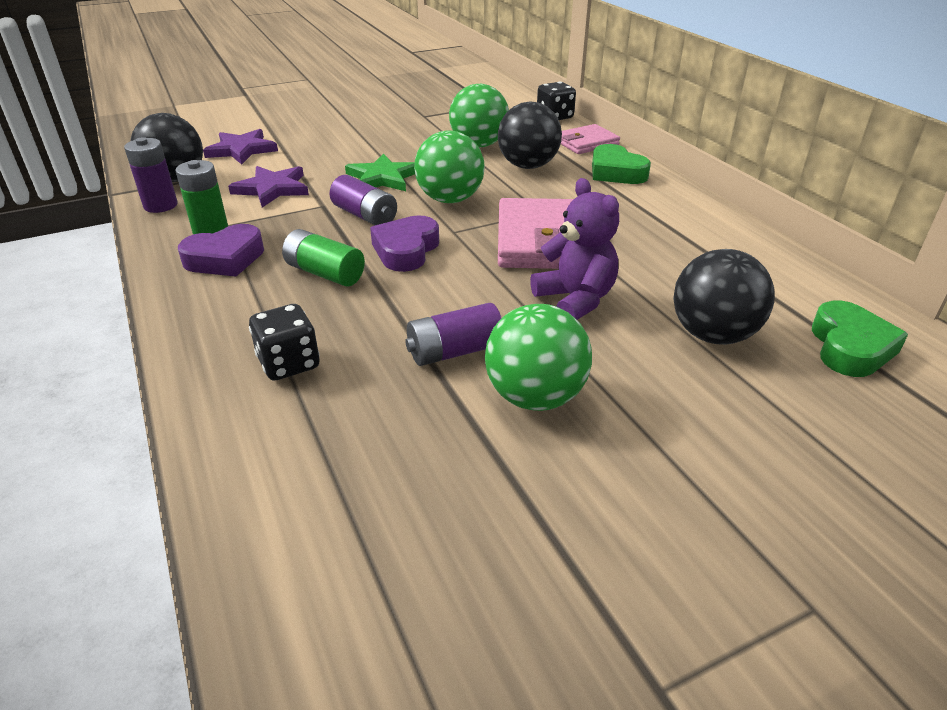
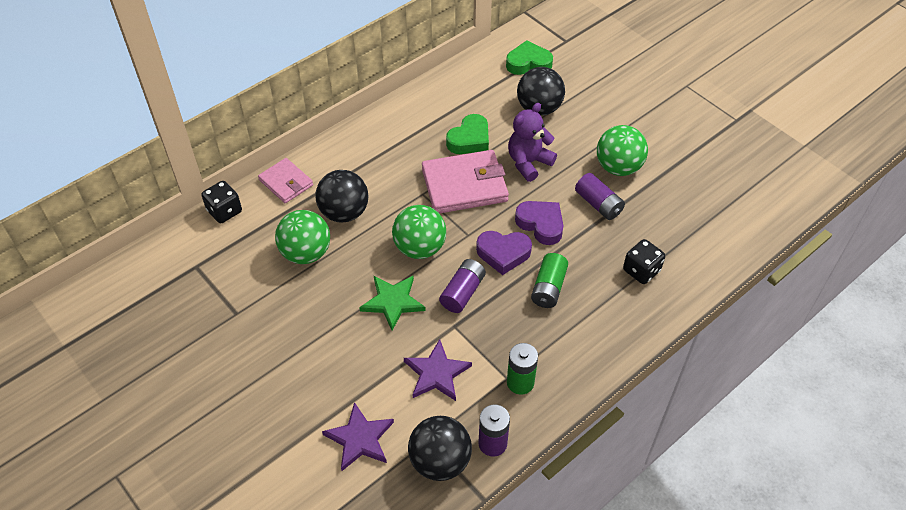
camera: 105 degrees left, 15 degrees up
(225, 258) = (553, 353): purple heart -> purple heart (541, 224)
(616, 172) = (343, 160): green heart -> green heart (469, 139)

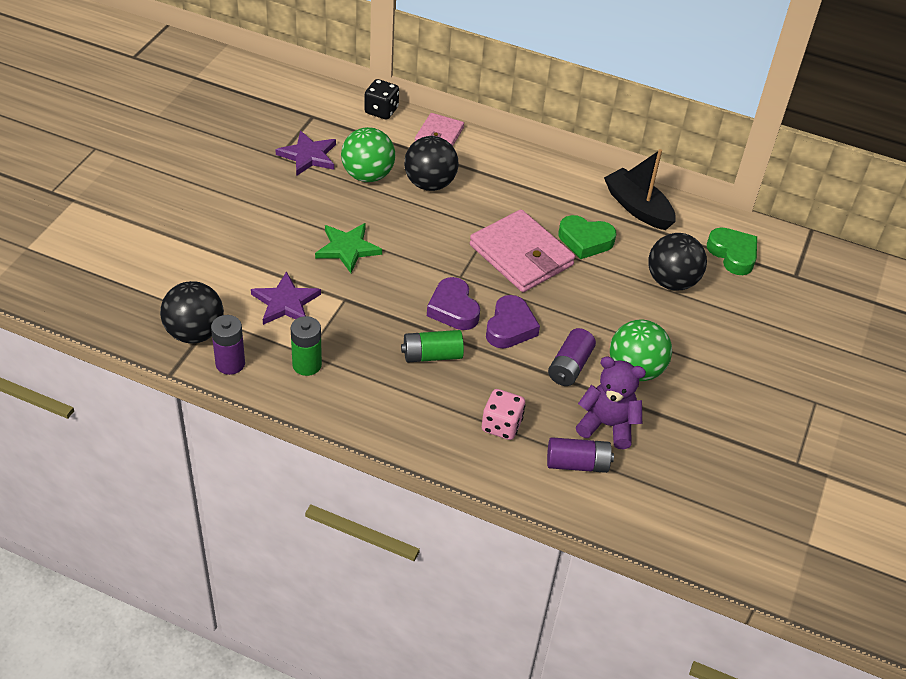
camera: 60 degrees right, 5 degrees down
(360, 439) = (192, 274): purple star -> purple star (308, 156)
(420, 248) = (421, 247): green ball -> none
(450, 93) = (637, 208): none -> black boat
(462, 292) = (387, 293): purple battery -> purple battery (577, 464)
(528, 163) = (587, 295): purple teddy bear -> purple teddy bear (607, 425)
(641, 271) = (501, 425): black dice -> pink dice

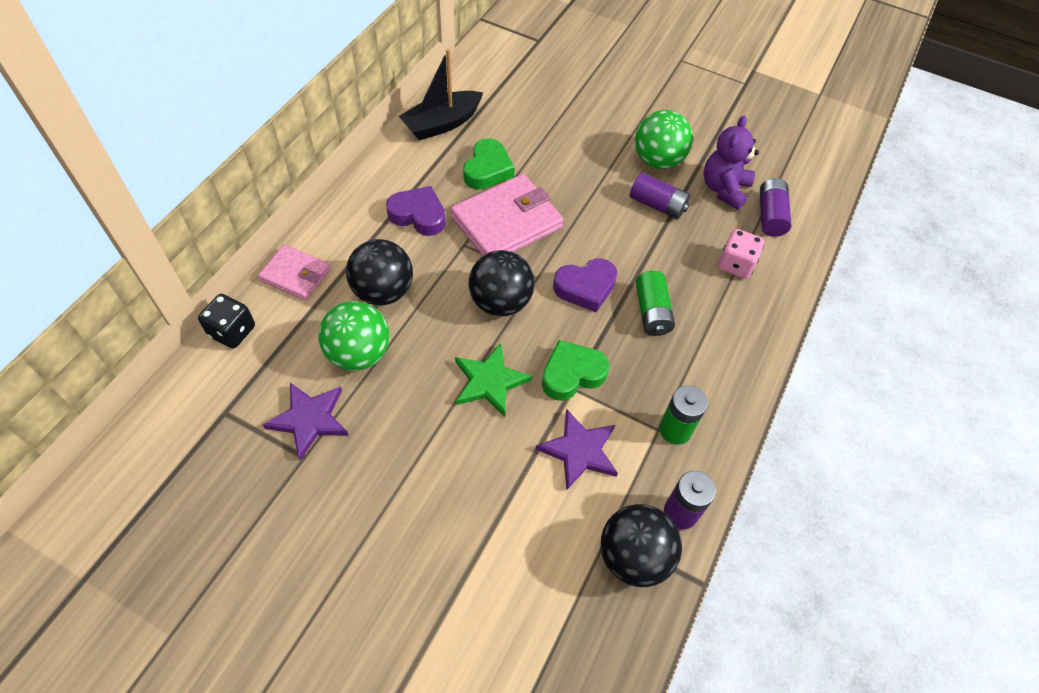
camera: 85 degrees left, 10 degrees up
(510, 327) = (609, 243): purple heart -> purple heart (418, 215)
(671, 281) = (546, 118): black ball -> black ball (500, 302)
(733, 254) = (511, 72): green heart -> green heart (572, 374)

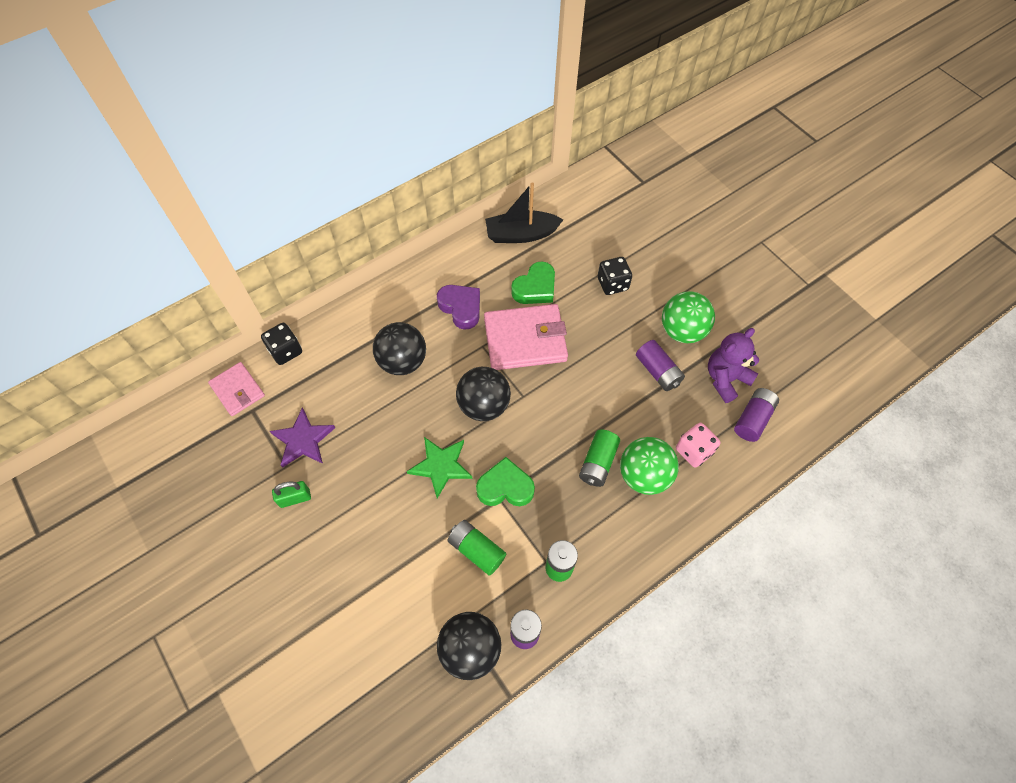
camera: 30 degrees right, 5 degrees up
(295, 275) = (349, 323): pink wallet -> pink wallet (237, 390)
(335, 487) = (295, 498): none -> green padlock
(359, 354) = (361, 404): green ball -> green ball (644, 475)
(564, 140) = (612, 284): none -> black dice
(579, 450) = (476, 550): purple star -> green battery
(585, 288) = (556, 420): purple heart -> none

